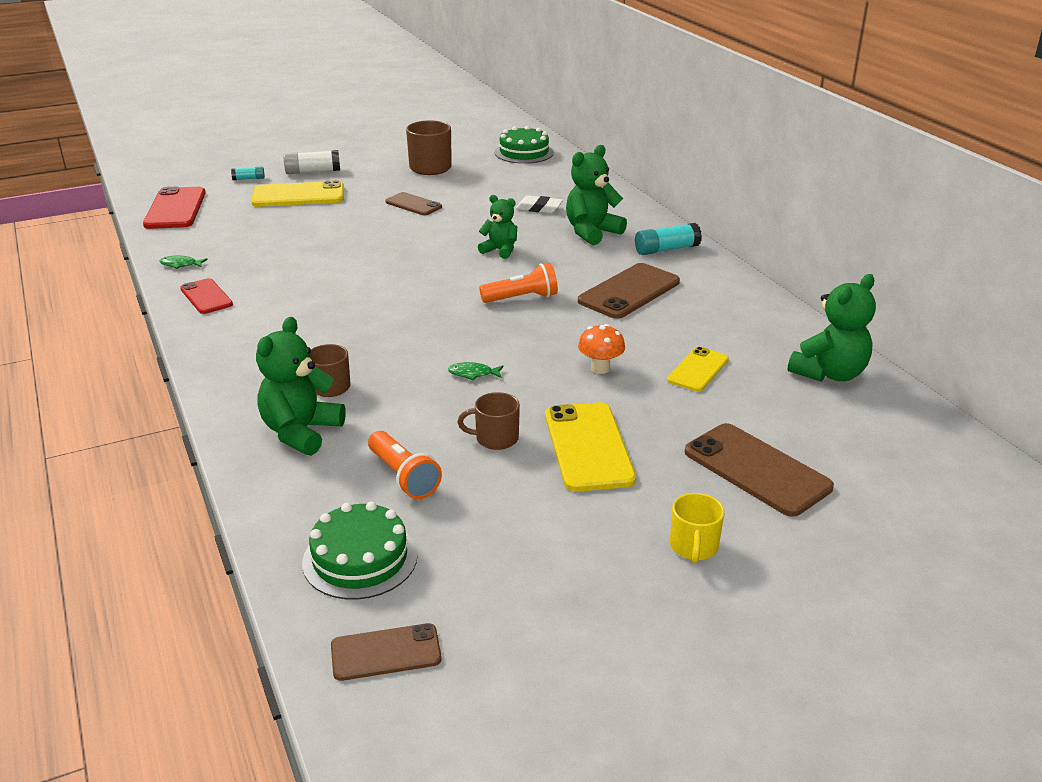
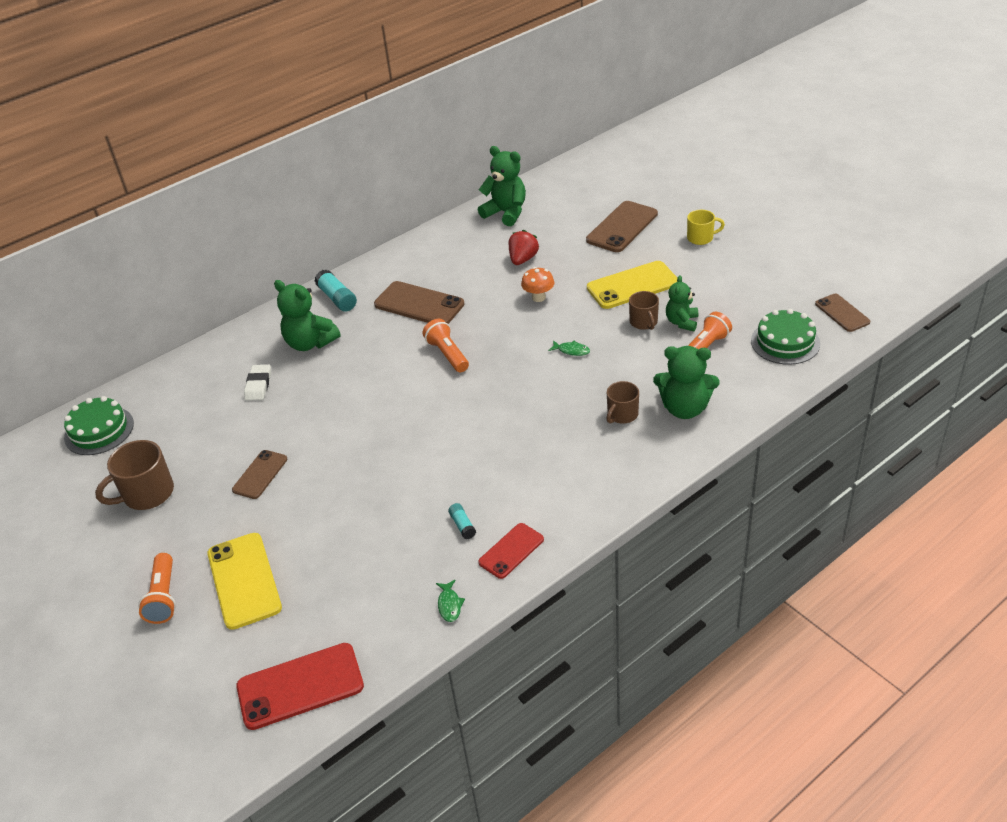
camera: 100 degrees left, 10 degrees up
(248, 179) = (192, 654): turquoise glue stick -> turquoise glue stick (462, 525)
(313, 171) = (163, 597): white glue stick -> orange flashlight
(473, 374) = (571, 351): green fish -> green fish turned 60 degrees counterclockwise
(500, 250) = (360, 387): green teddy bear -> green teddy bear (682, 322)
(698, 370) = (523, 259): yellow phone -> red strawberry

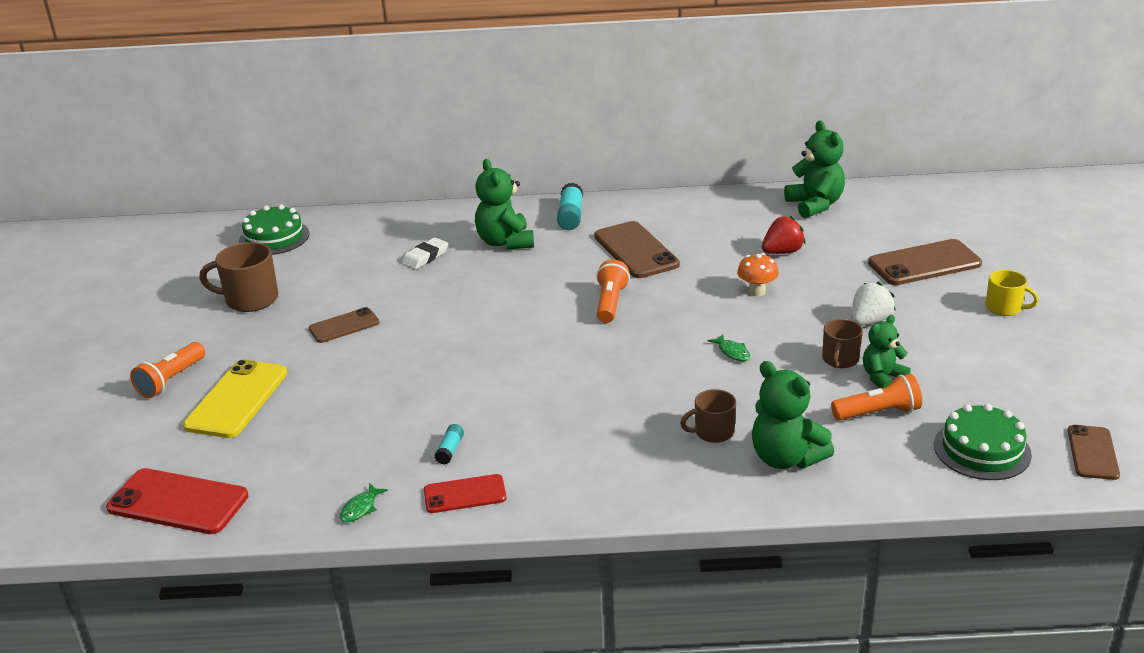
camera: 35 degrees right, 10 degrees down
(632, 285) = (869, 321): yellow phone -> white strawberry

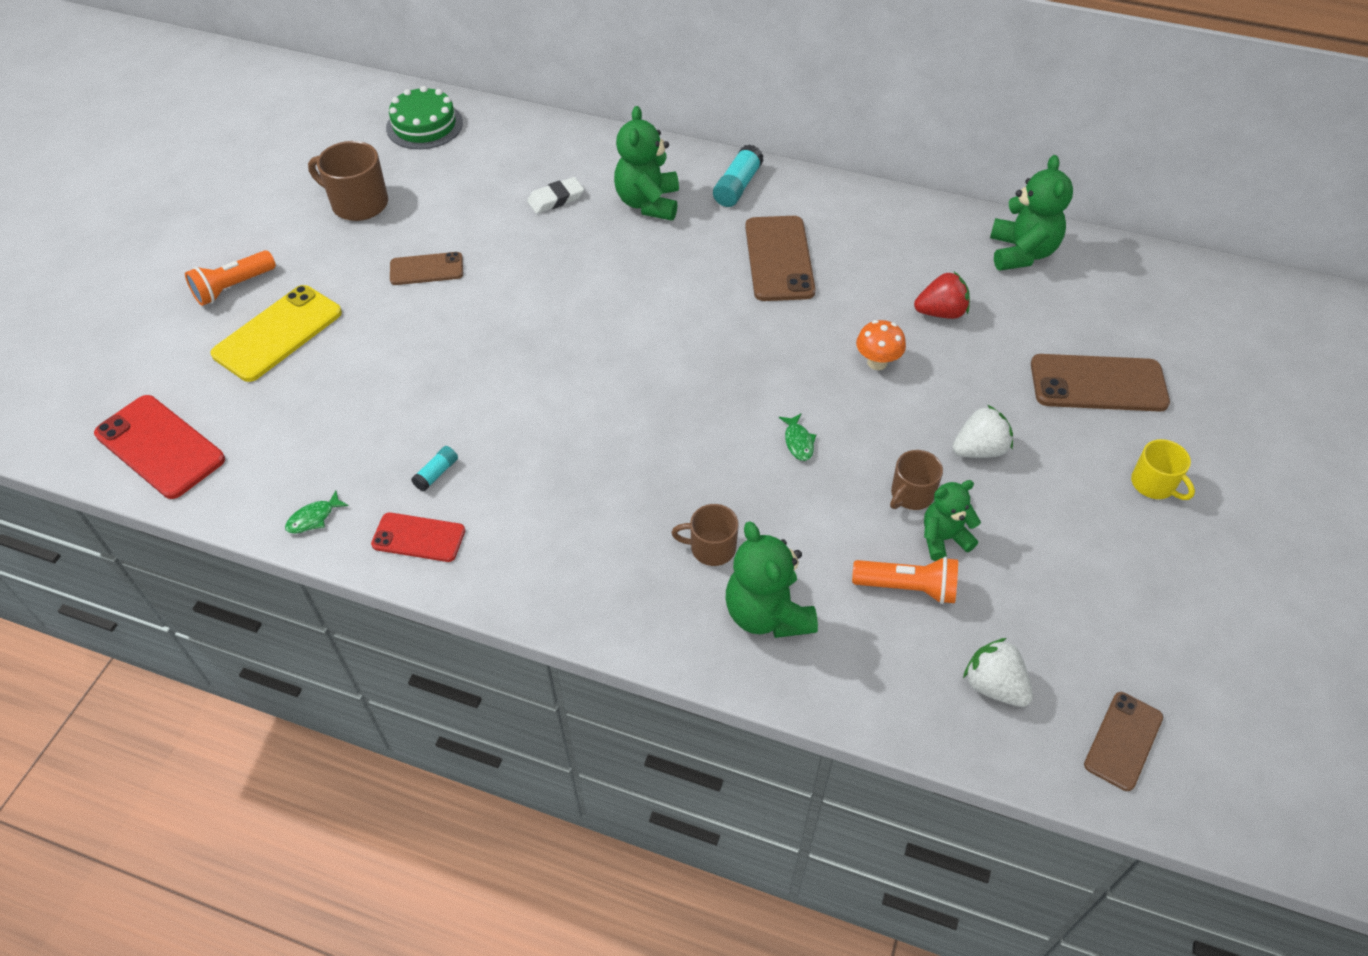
camera: 20 degrees right, 20 degrees up
(610, 303) = (709, 326): orange flashlight -> none
(982, 449) = (994, 686): green cake -> white strawberry

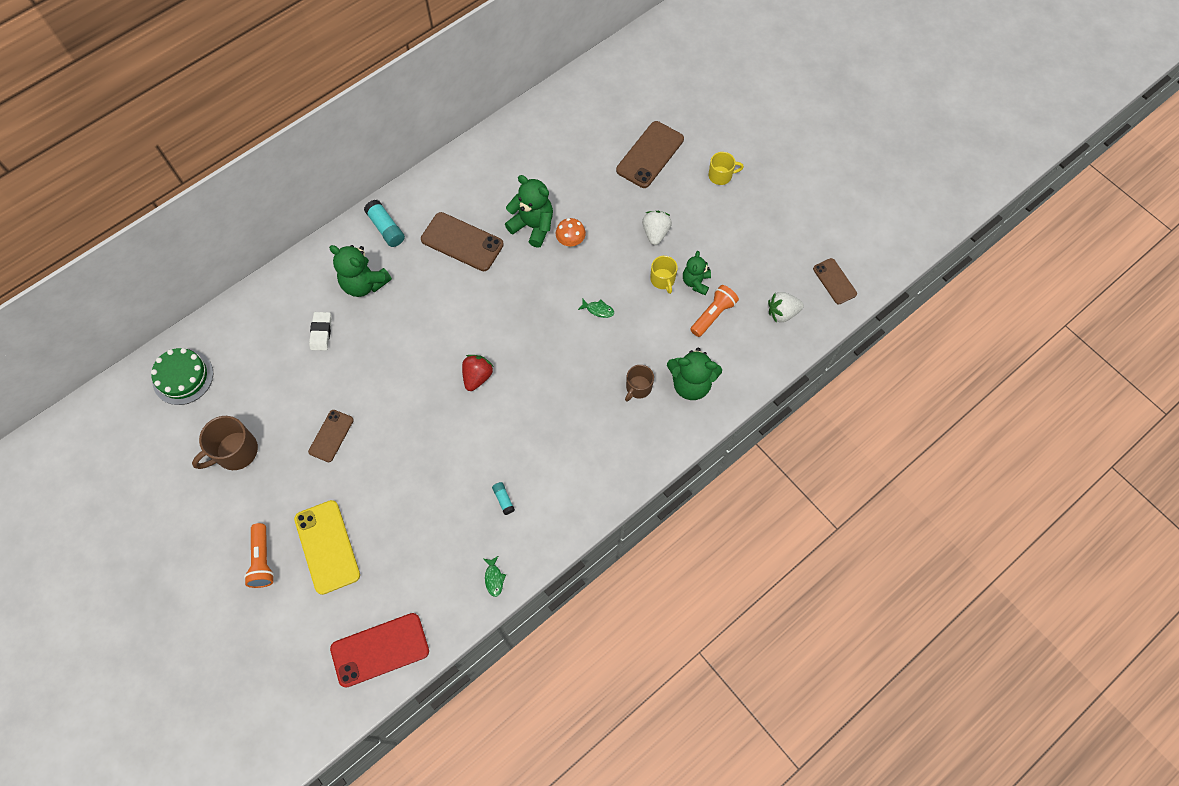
camera: 60 degrees left, 15 degrees up
(418, 537) = (543, 527): red phone -> none
(911, 494) = (662, 279): brown mug -> yellow mug
(941, 312) = (557, 190): red strawberry -> red strawberry (477, 376)
(1021, 253) = (542, 125): green teddy bear -> green teddy bear (533, 226)

